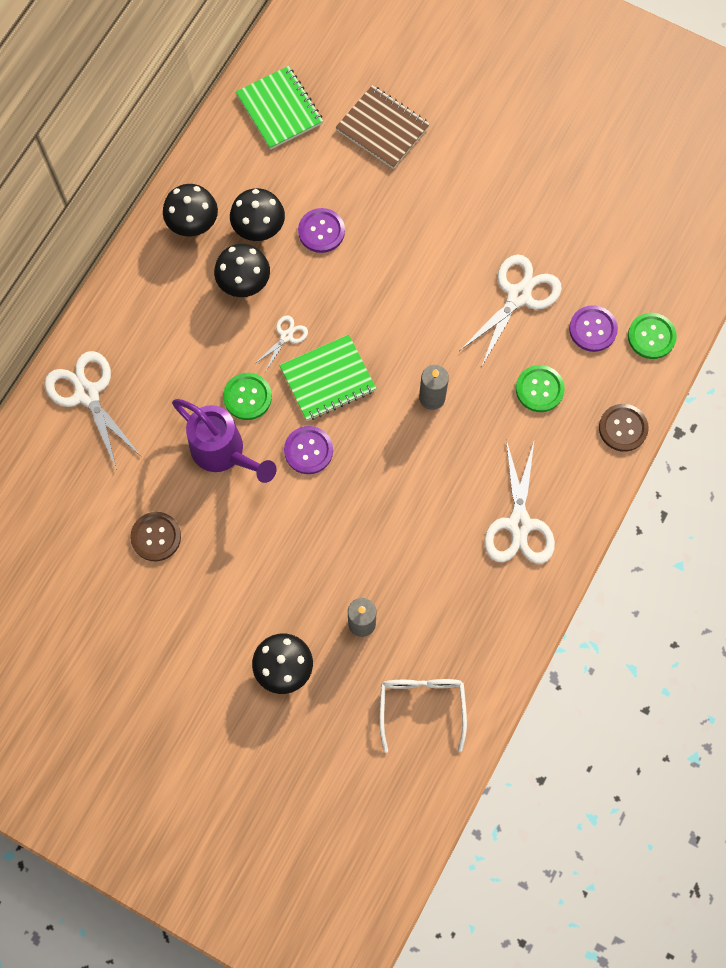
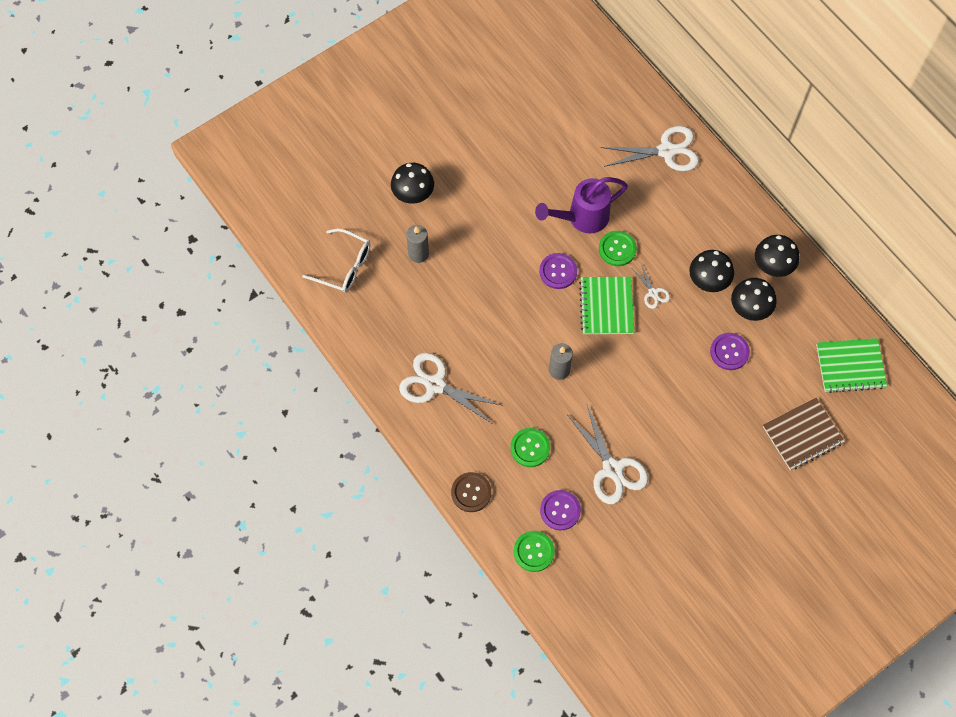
camera: 115 degrees right, 5 degrees down
(156, 537) = (542, 155): brown button -> none

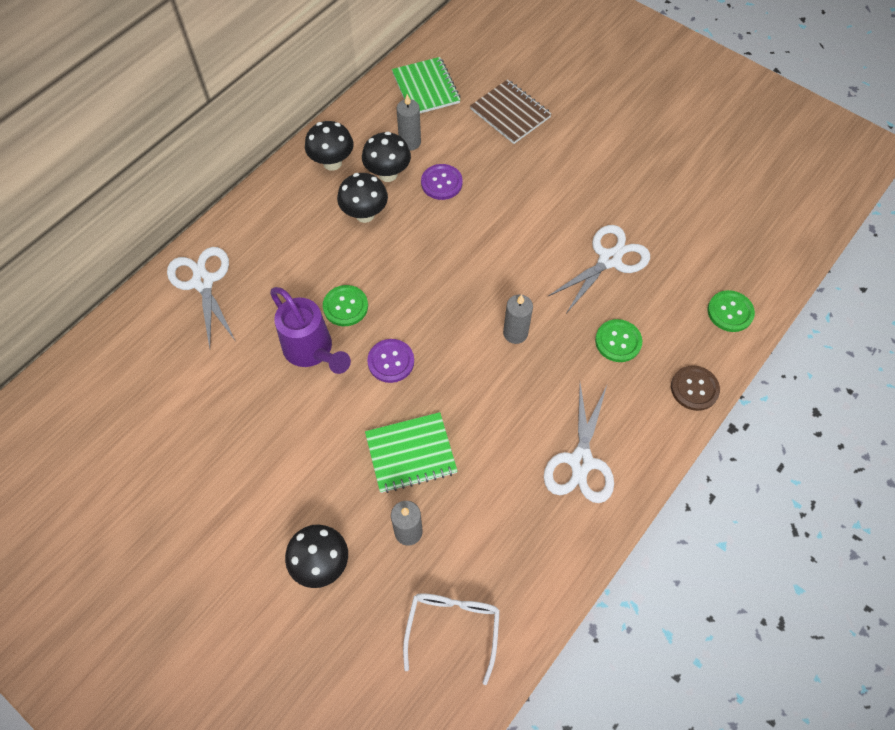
camera: 105 degrees left, 5 degrees down
(560, 510) = (675, 297): purple button -> none
(606, 306) = (422, 303): green notebook -> green notebook (411, 453)
(653, 293) = (392, 261): white scissors -> none
(783, 336) = (410, 142): none -> grey candle

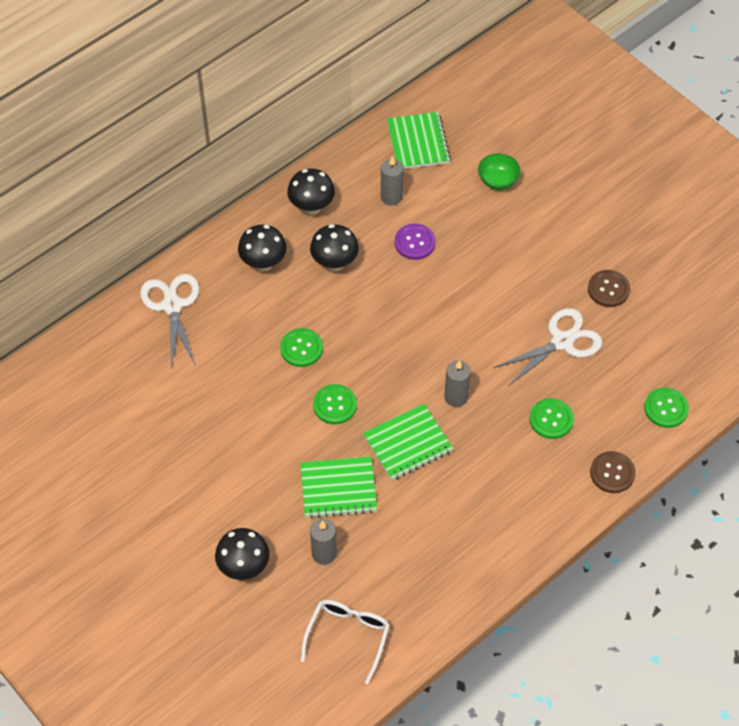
camera: 10 degrees right, 5 degrees down
(312, 351) = (264, 385): purple watering can -> none
(388, 174) = (364, 226): black mushroom -> black mushroom (263, 263)
(391, 361) = (335, 405): purple button -> green button
(475, 391) = (408, 444): none -> green notebook
(510, 113) = (498, 181): brown notebook -> green bowl
(581, 462) = (491, 520): white scissors -> none
(642, 201) = (608, 289): none -> brown button

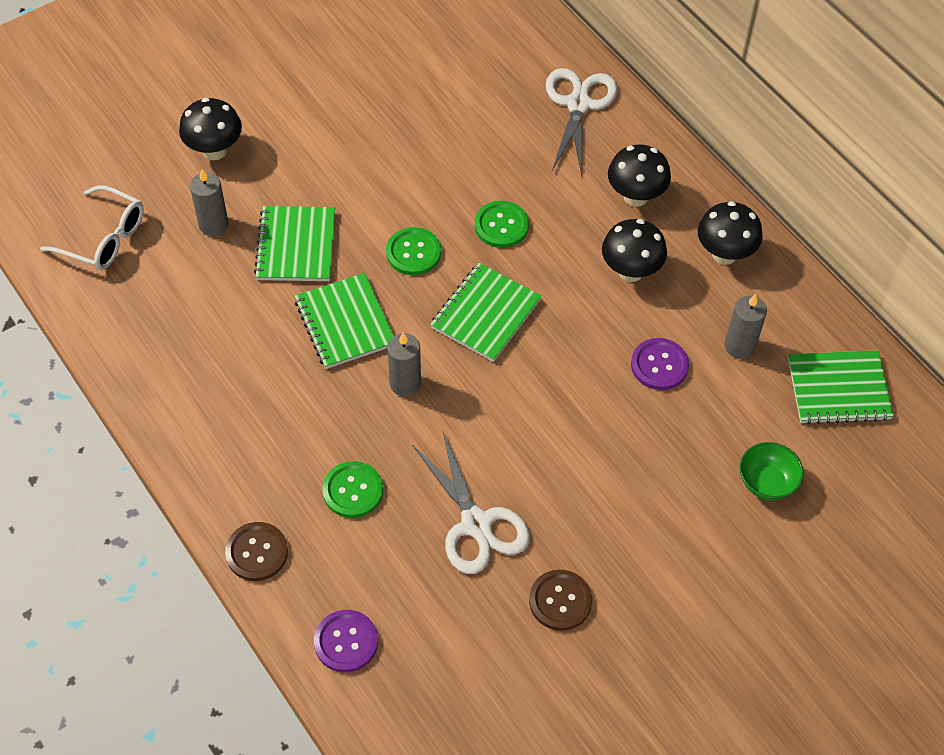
camera: 95 degrees right, 0 degrees up
(172, 306) = (578, 104): white scissors -> white scissors turned 75 degrees counterclockwise
(386, 351) = (485, 314): none -> green notebook
(666, 408) = (346, 642): green button -> purple button

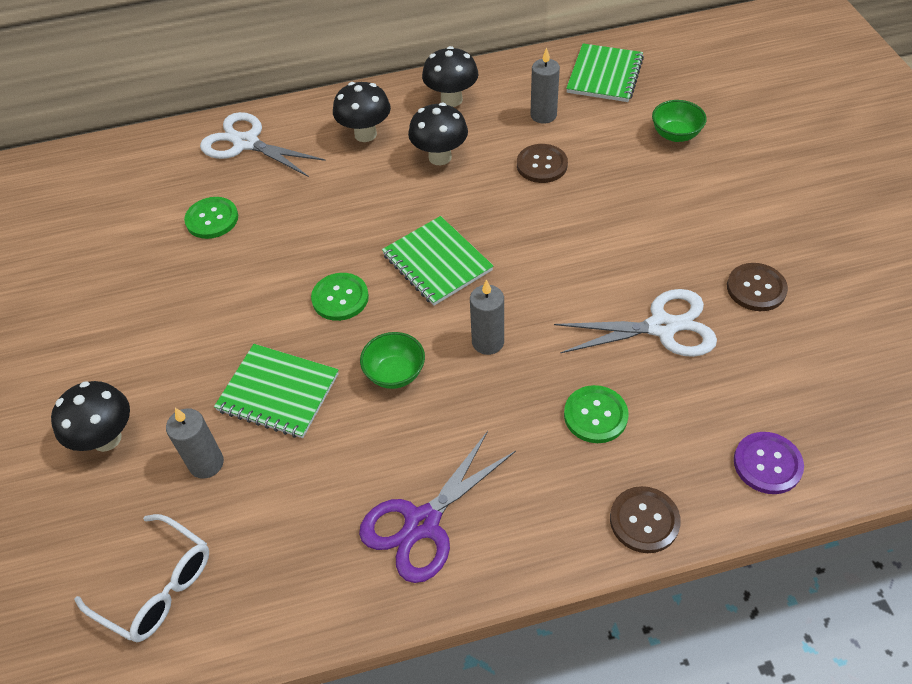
camera: 65 degrees left, 5 degrees down
(103, 238) = (156, 586): white glasses -> white glasses turned 75 degrees clockwise
(205, 391) = (422, 523): none -> purple scissors
(345, 323) = (395, 373): green notebook -> green bowl
(501, 226) = (345, 227): green button -> green button (212, 219)
(659, 365) = (542, 165): purple button -> brown button

